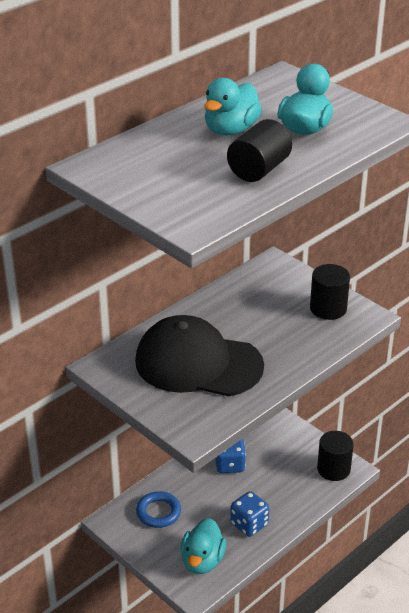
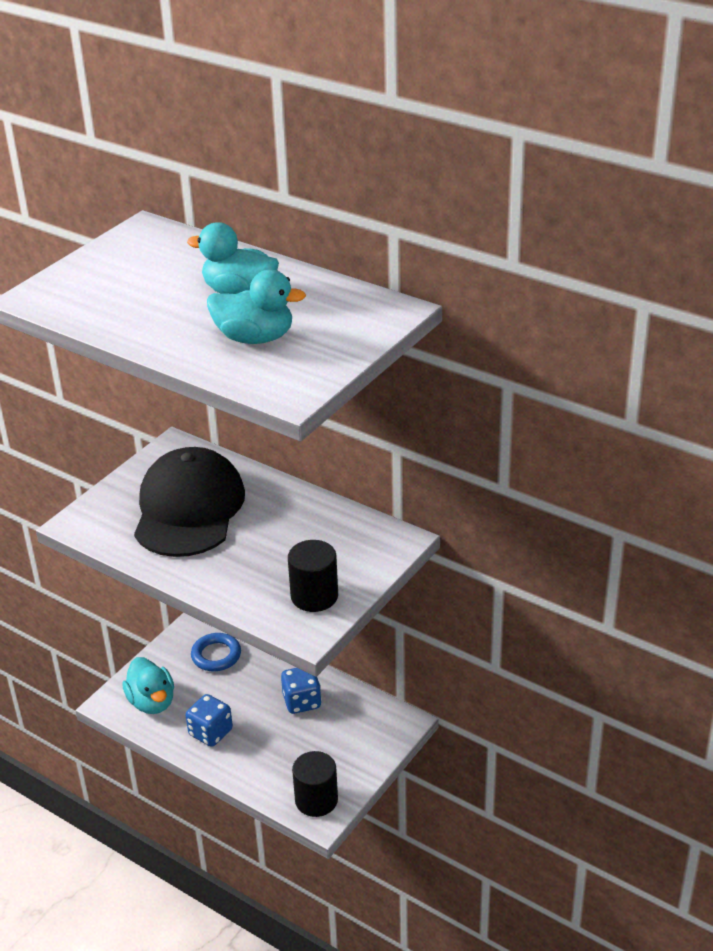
camera: 80 degrees right, 0 degrees up
(202, 561) = (152, 702): turquoise duck -> turquoise duck turned 120 degrees counterclockwise
(259, 170) = (151, 319): black cylinder -> none

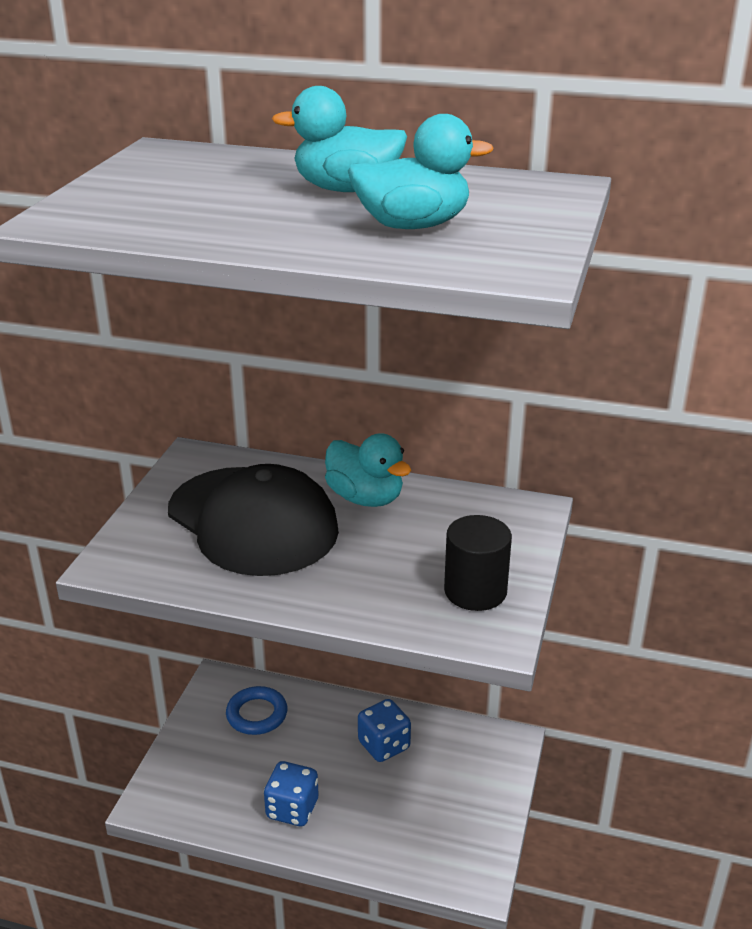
camera: 20 degrees left, 5 degrees down
(152, 702) = (202, 788): turquoise duck -> turquoise duck (365, 498)
(189, 509) = (252, 521): black cap -> black cap turned 150 degrees clockwise
(316, 800) = (461, 861): black cylinder -> none

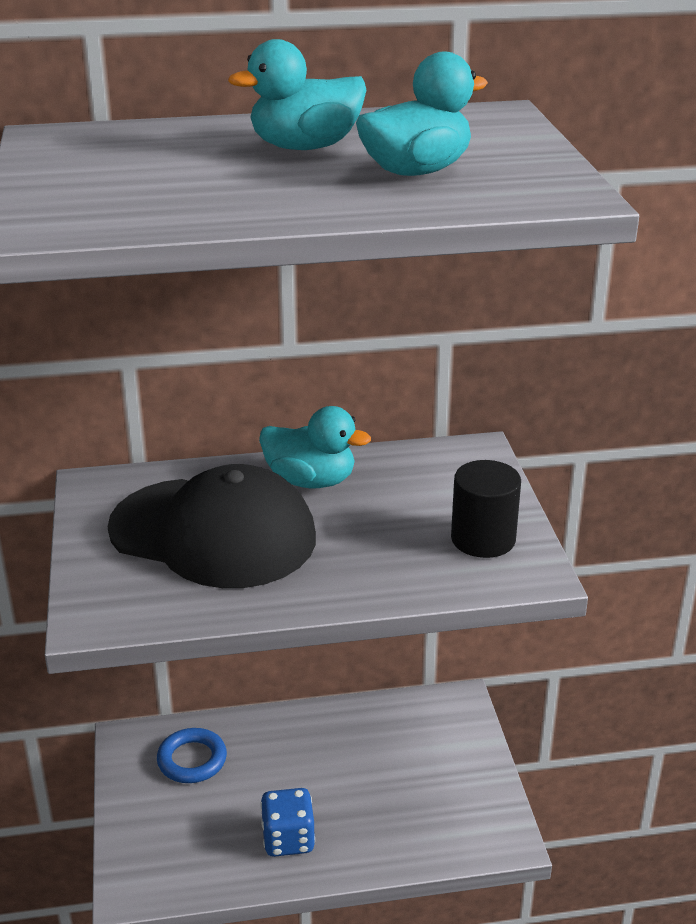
camera: 25 degrees left, 0 degrees up
(384, 745) = (342, 746): blue dice -> none

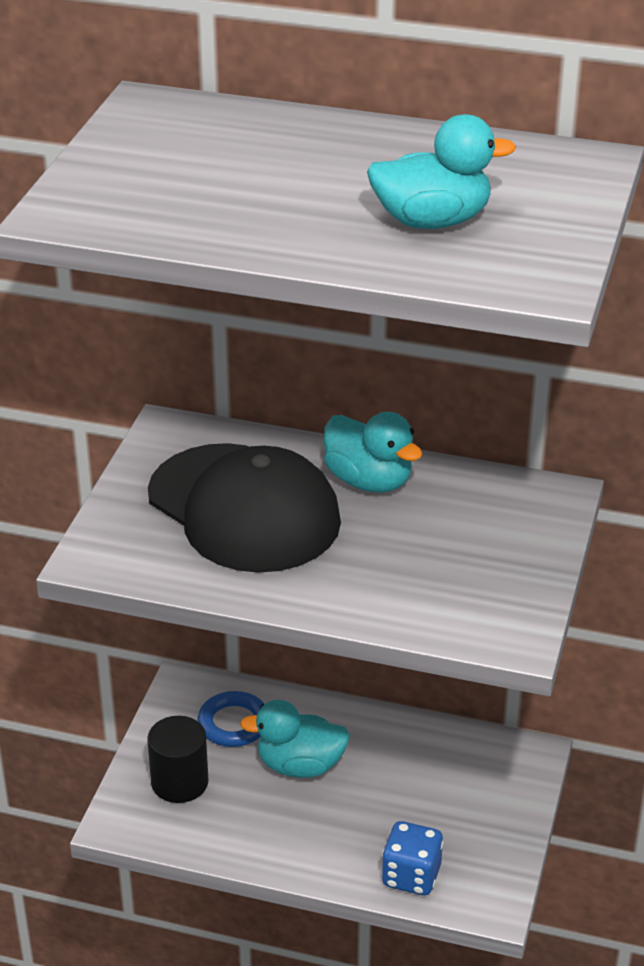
camera: 25 degrees right, 5 degrees up
(288, 839) = (282, 829): blue dice -> blue dice (411, 876)
(305, 147) = (359, 167): turquoise duck -> turquoise duck (300, 765)
(483, 539) = (493, 589): black cylinder -> black cylinder (179, 782)

